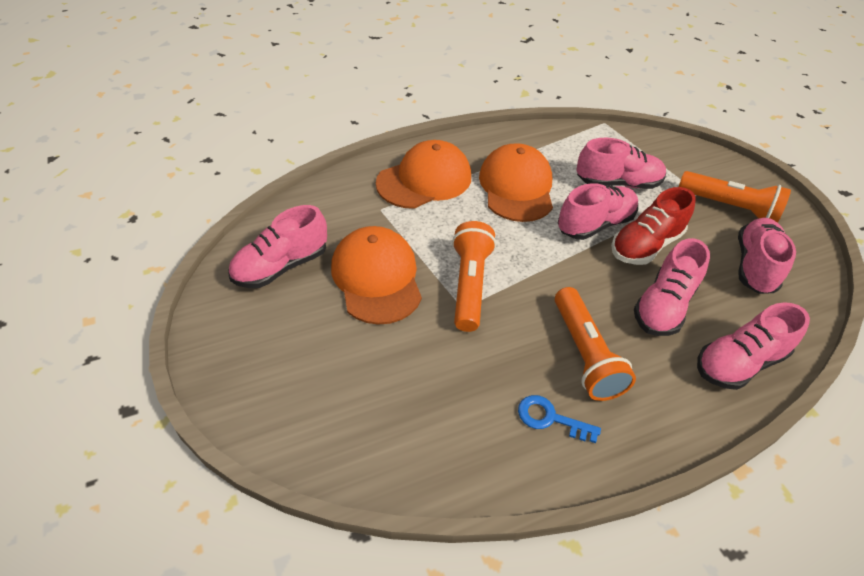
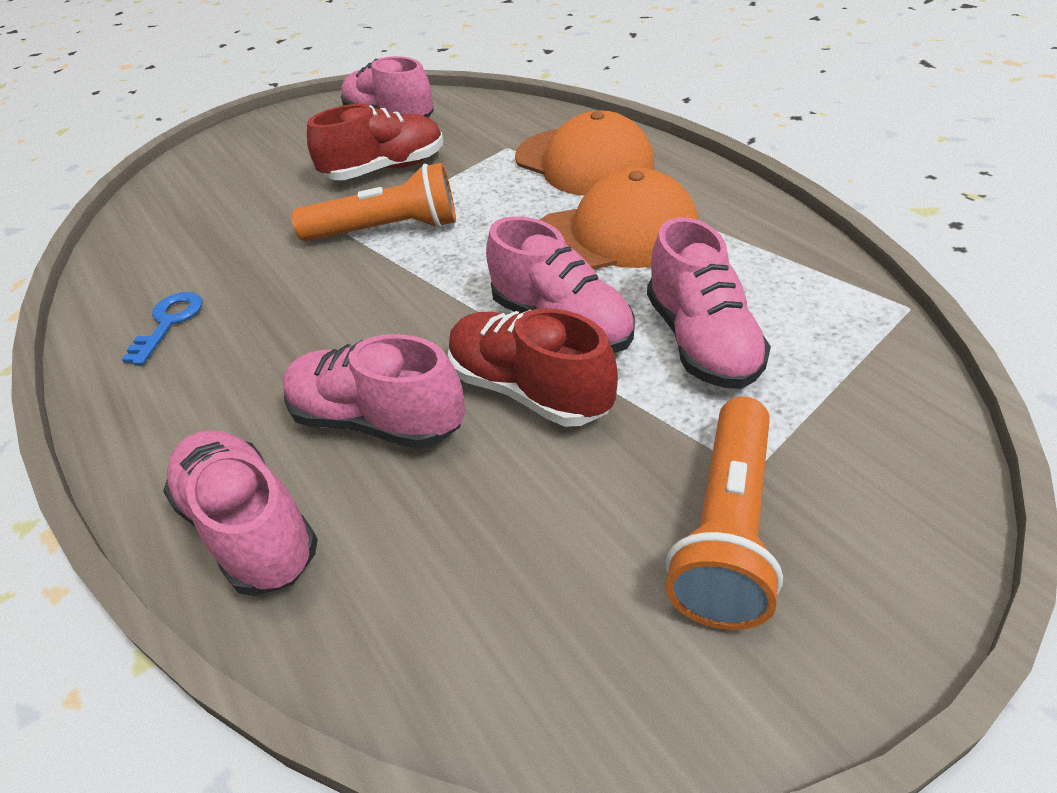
camera: 85 degrees right, 5 degrees down
(376, 278) = (385, 170): orange cap -> red shoe
(584, 354) = (271, 341): orange flashlight -> none
(754, 266) = (526, 571): pink shoe -> none

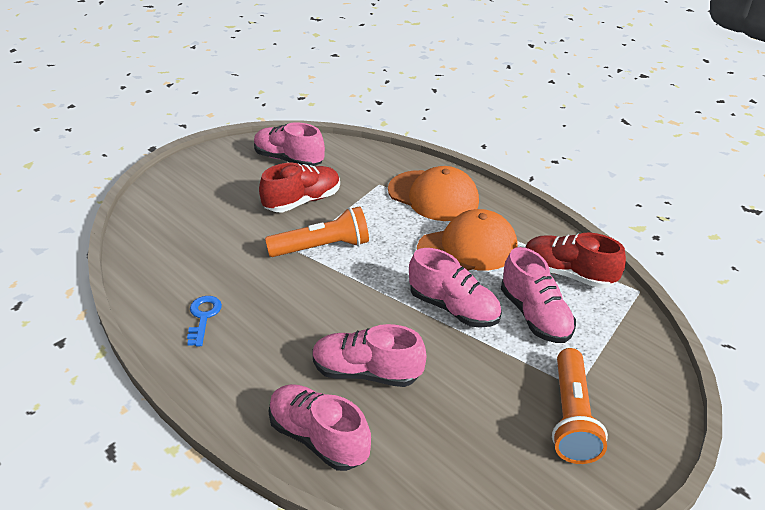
camera: 15 degrees left, 5 degrees down
(529, 390) = (448, 349): red shoe -> red shoe (568, 274)

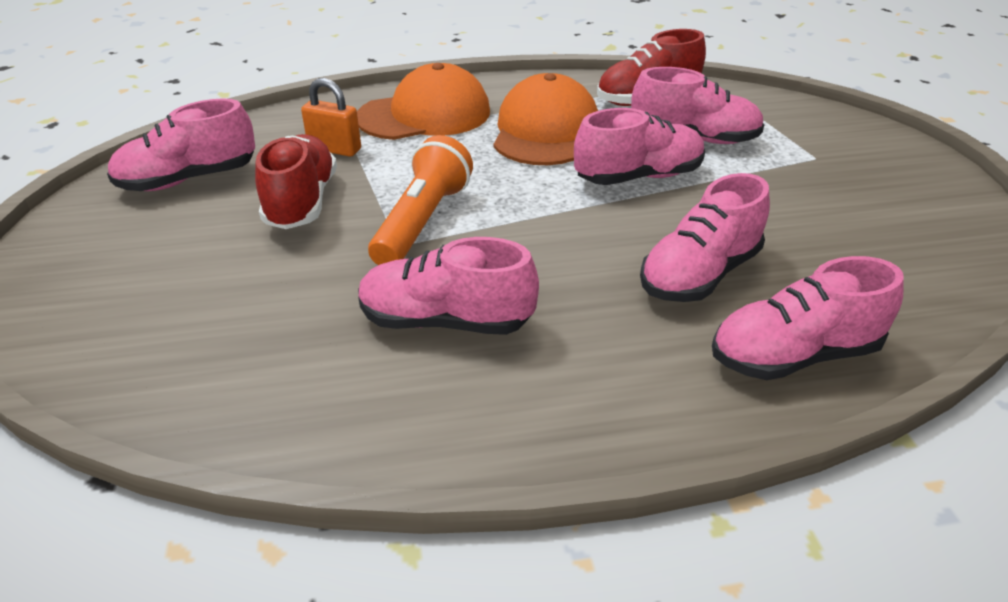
camera: 55 degrees left, 0 degrees up
(203, 317) = (454, 382): blue key -> none
(245, 294) = (446, 321): none -> pink shoe
(362, 185) = (335, 149): none -> orange padlock
(571, 417) = (857, 177): orange flashlight -> none

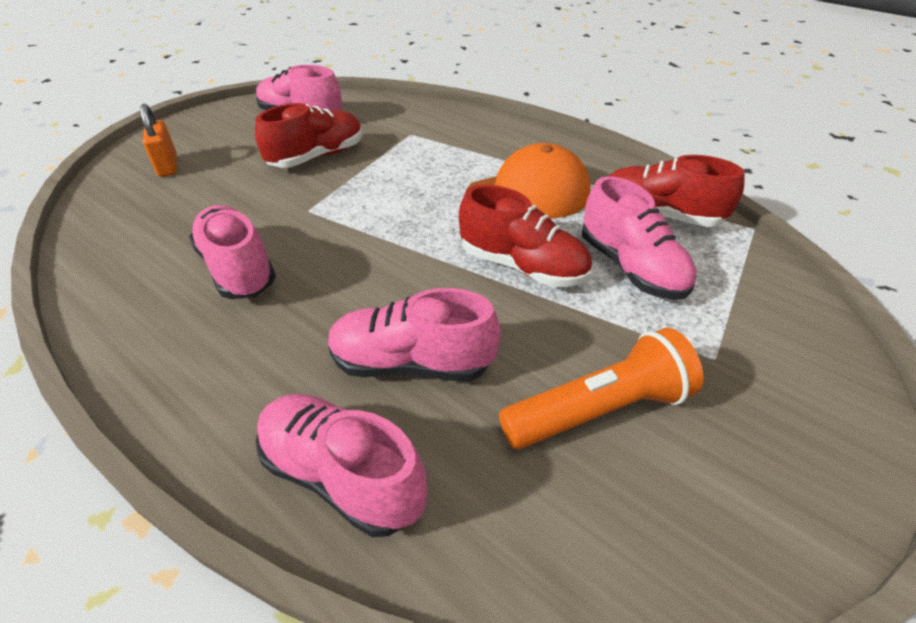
camera: 50 degrees right, 5 degrees up
(335, 149) = (390, 136): orange padlock -> orange padlock (168, 166)
(422, 222) = (342, 205): orange flashlight -> orange flashlight (599, 410)
(424, 115) = (477, 142): orange cap -> none
(638, 177) = (522, 266): pink shoe -> red shoe

